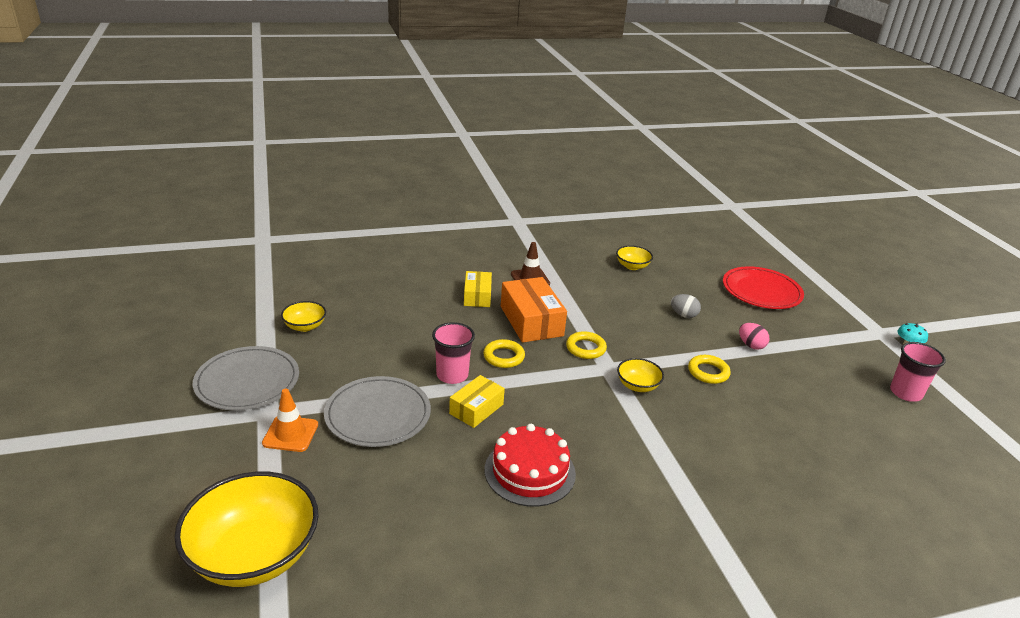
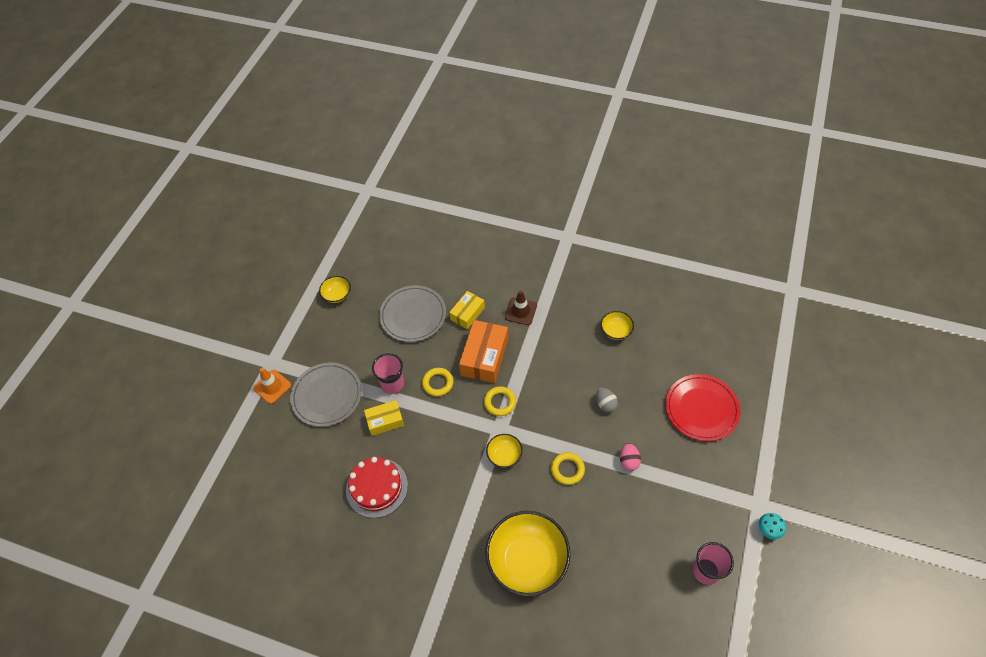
camera: 40 degrees right, 25 degrees up
(247, 381) = (276, 331): grey plate -> grey plate (413, 315)
(254, 555) = (206, 463): yellow bowl -> yellow bowl (527, 560)

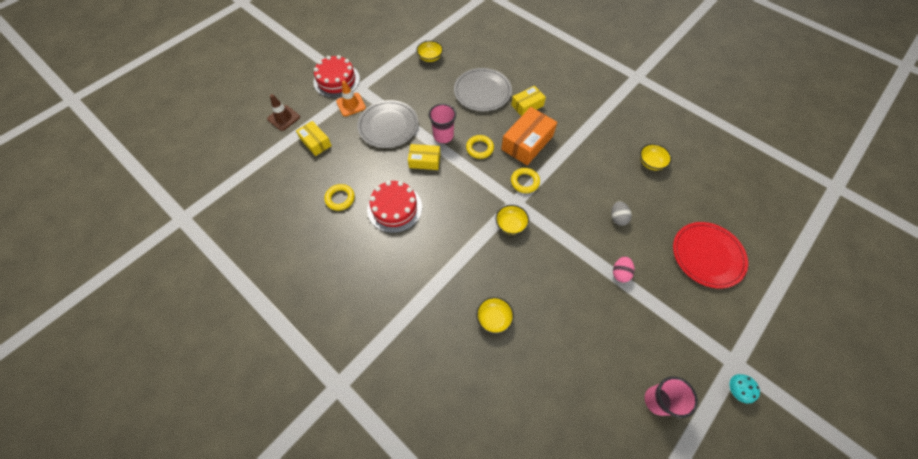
camera: 20 degrees right, 5 degrees up
(241, 363) = (336, 80): none -> red cake
(253, 448) = (315, 142): none -> yellow box
(520, 311) = (572, 119): brown traffic cone -> brown traffic cone (283, 118)
(527, 560) = (494, 318): yellow bowl -> yellow bowl, size x0.47
(567, 469) = (561, 258): yellow ring -> yellow ring (340, 198)

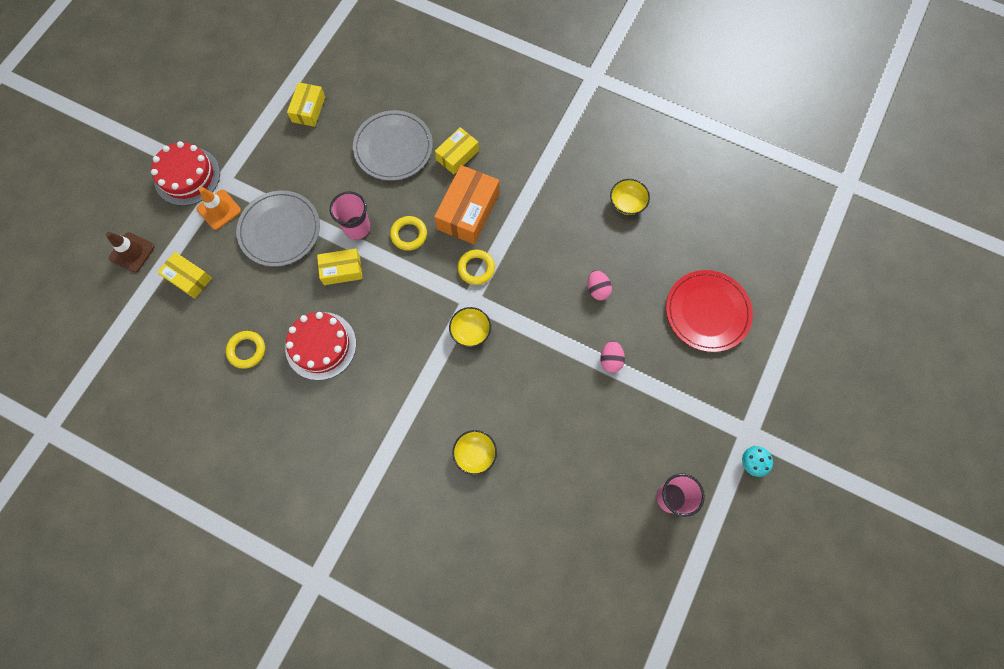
camera: 15 degrees left, 10 degrees up
(430, 58) = (308, 109): yellow bowl -> yellow box
(617, 218) = (597, 289): grey egg -> pink egg

